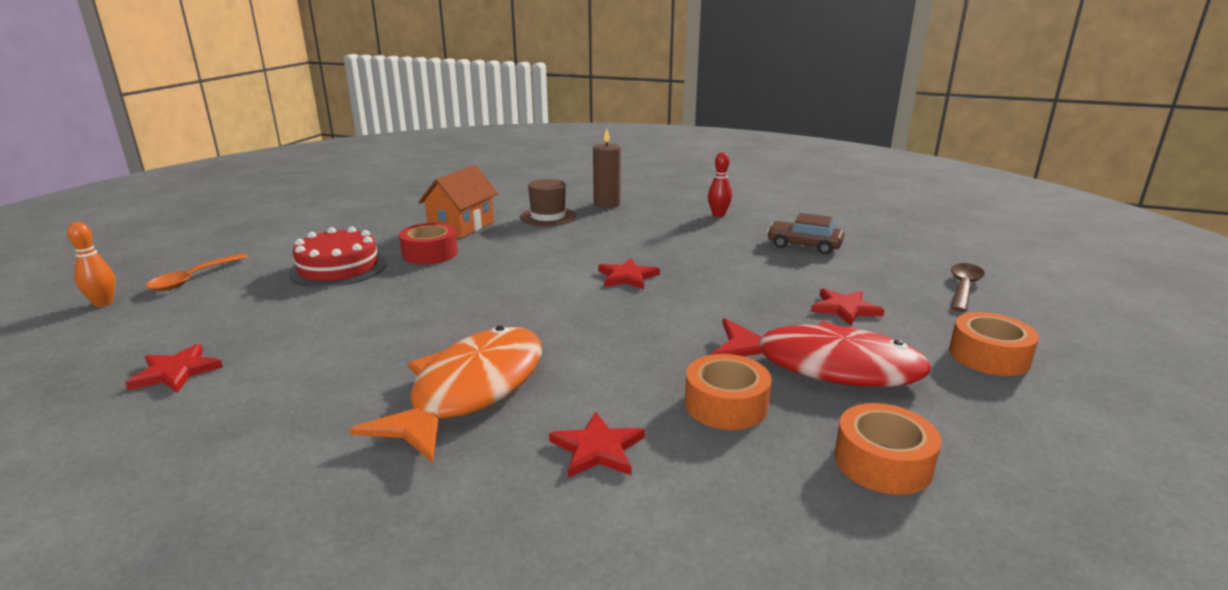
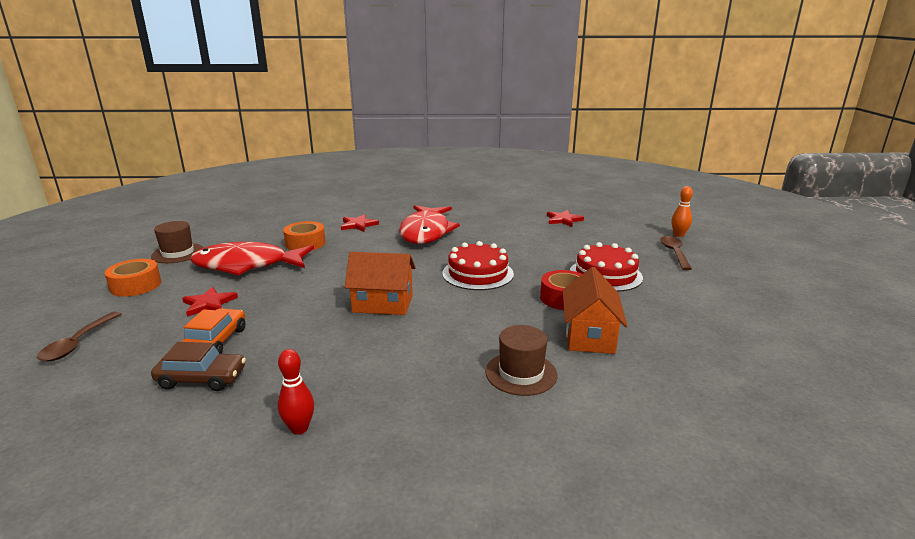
camera: 160 degrees right, 0 degrees up
(193, 279) = (674, 253): orange spoon -> brown spoon
(471, 391) = (426, 232): orange fish -> red fish
(482, 293) = (477, 273): none -> red cake
(607, 204) = (470, 423): brown candle -> none
(627, 277) = (383, 304): red star -> orange house
(809, 269) = (215, 341): none -> orange car
(882, 462) = (242, 236): orange tape -> none
(993, 426) = (178, 253): none -> brown hat

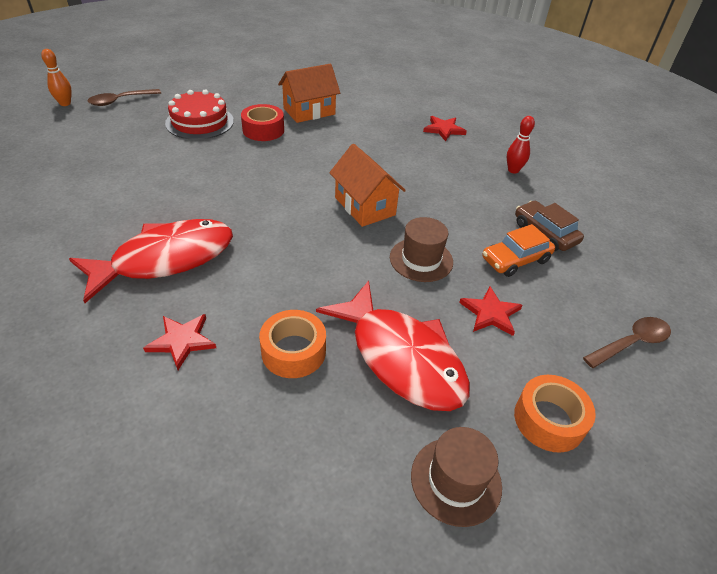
camera: 130 degrees left, 20 degrees up
(477, 273) = (256, 180): red cake -> none
(521, 373) = (378, 123): brown hat -> brown hat (421, 259)
(563, 220) = (49, 172): red star -> red star (443, 129)

